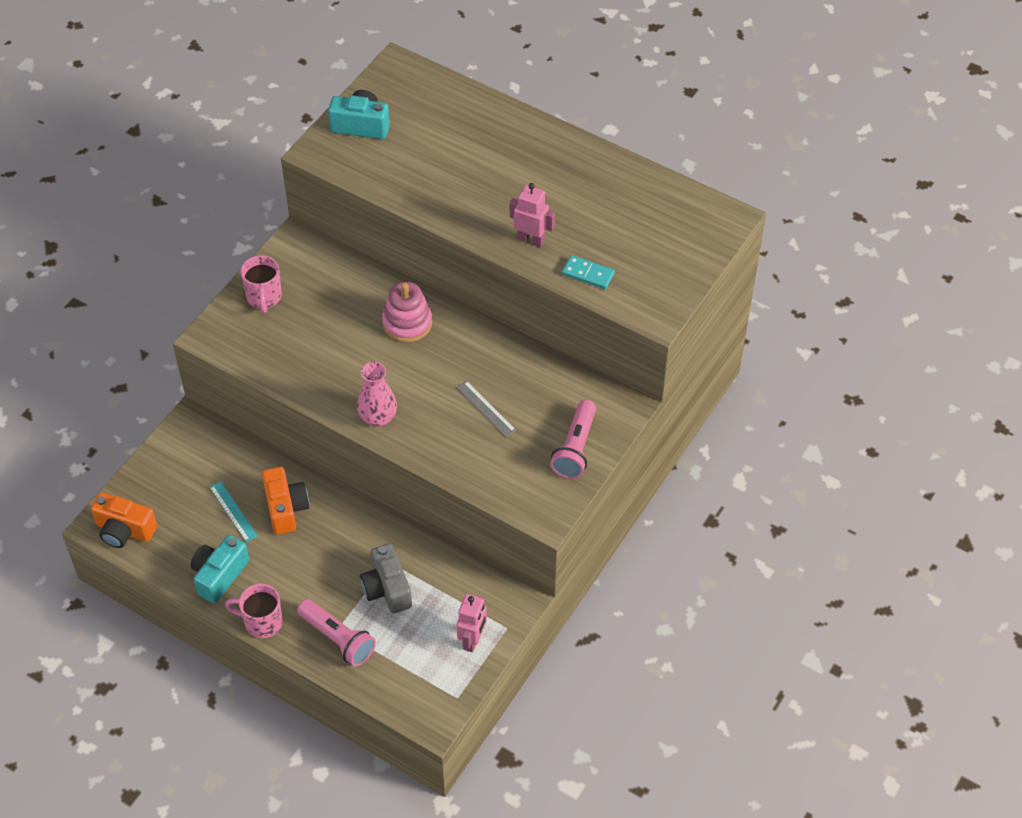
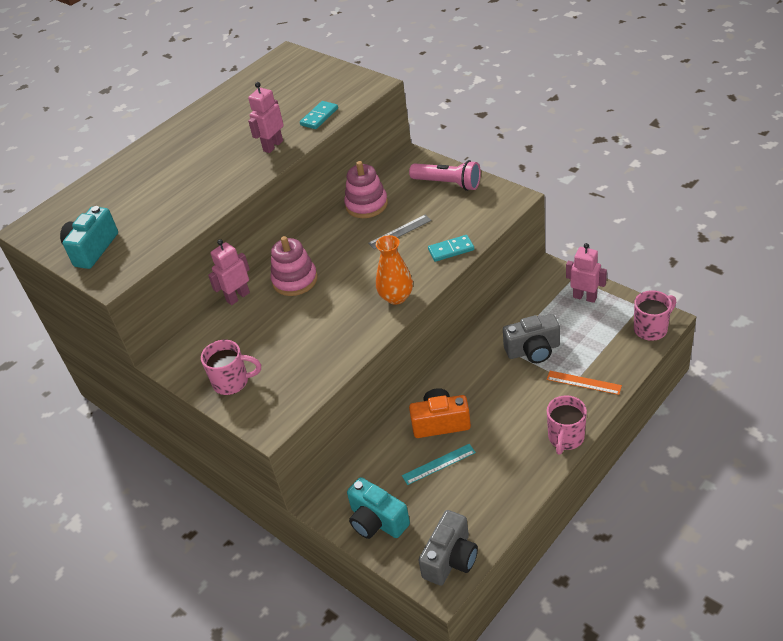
camera: 75 degrees left, 10 degrees down
(124, 530) = (450, 559): orange camera -> grey camera
(219, 575) = (512, 473): turquoise camera -> turquoise camera (377, 521)
(338, 638) = (583, 382): pink flashlight -> orange ruler
(378, 417) = (396, 297): pink vase -> orange vase
(383, 278) = (238, 297): none -> pink robot
(419, 708) = (651, 329): none -> pink mug
(453, 461) = (451, 250): none -> turquoise domino
(535, 371) = (366, 205): none -> pink stacking toy

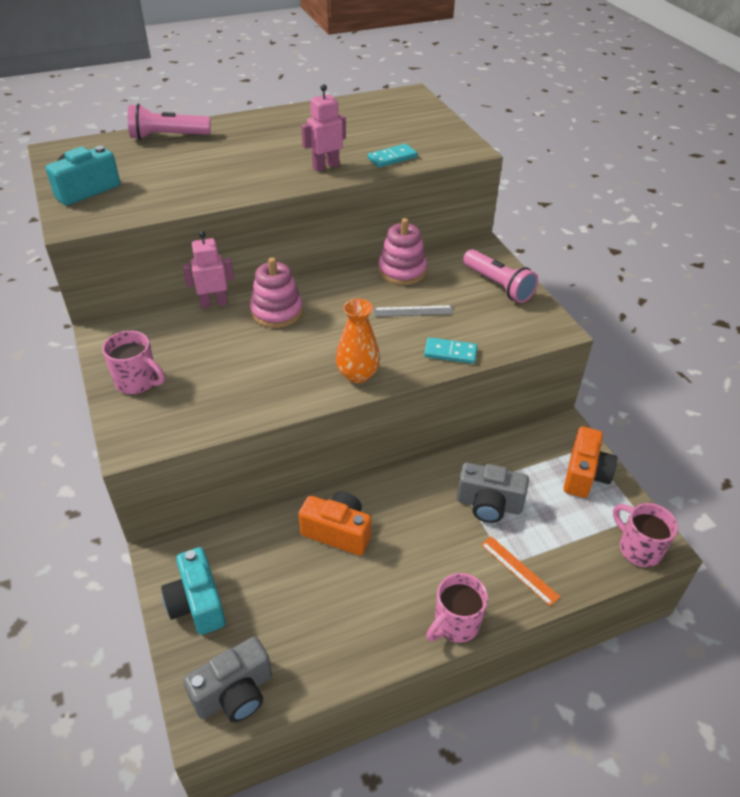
camera: 20 degrees right, 0 degrees up
(115, 175) = (168, 136): none -> pink flashlight
(438, 464) = (303, 576): turquoise ruler -> none
(585, 297) = (585, 475): pink robot -> orange camera
(651, 329) = (638, 549): pink mug -> pink mug turned 120 degrees counterclockwise

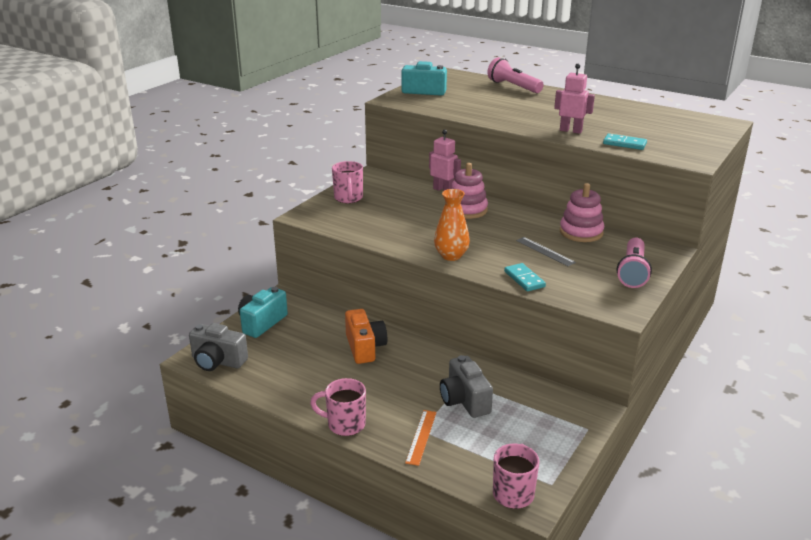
camera: 55 degrees right, 15 degrees down
(585, 475) = (556, 438): orange camera -> none

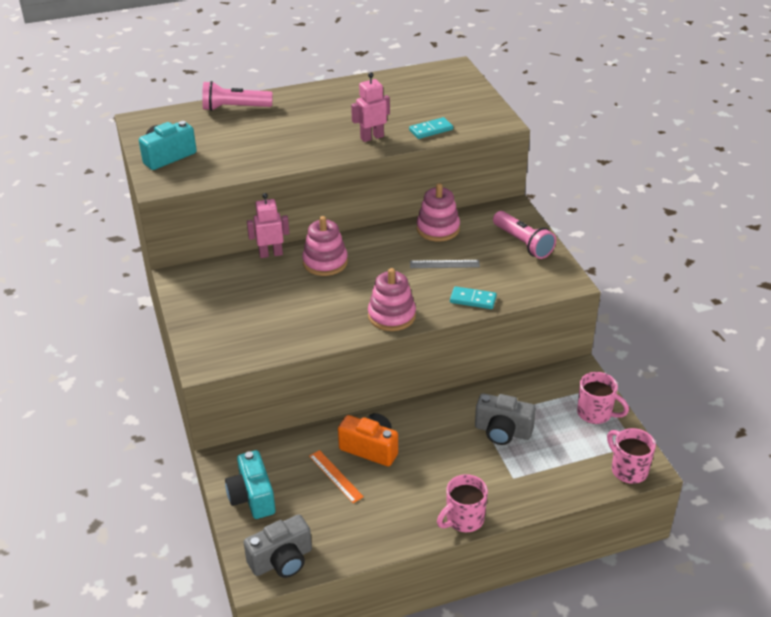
camera: 50 degrees left, 10 degrees up
(348, 198) = (208, 317): pink mug -> pink mug (595, 413)
(421, 437) = (522, 482): orange ruler -> orange ruler (335, 476)
(451, 256) = (391, 316): orange vase -> pink stacking toy

